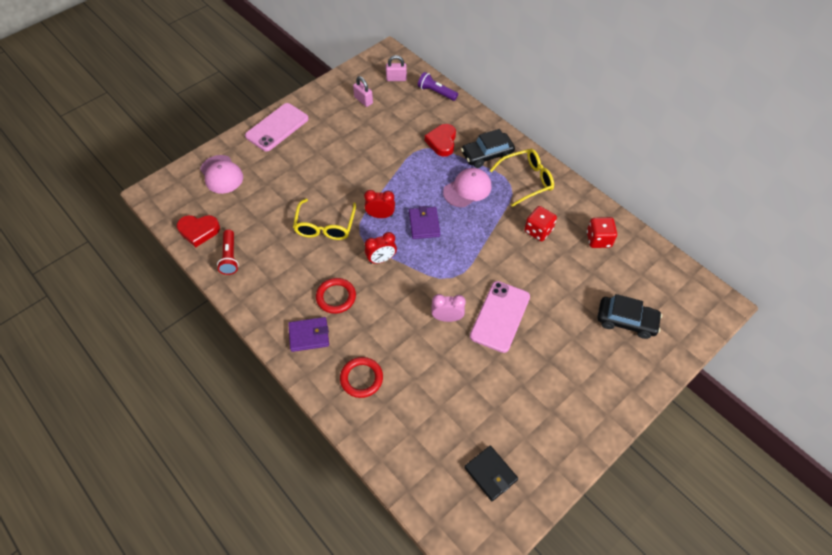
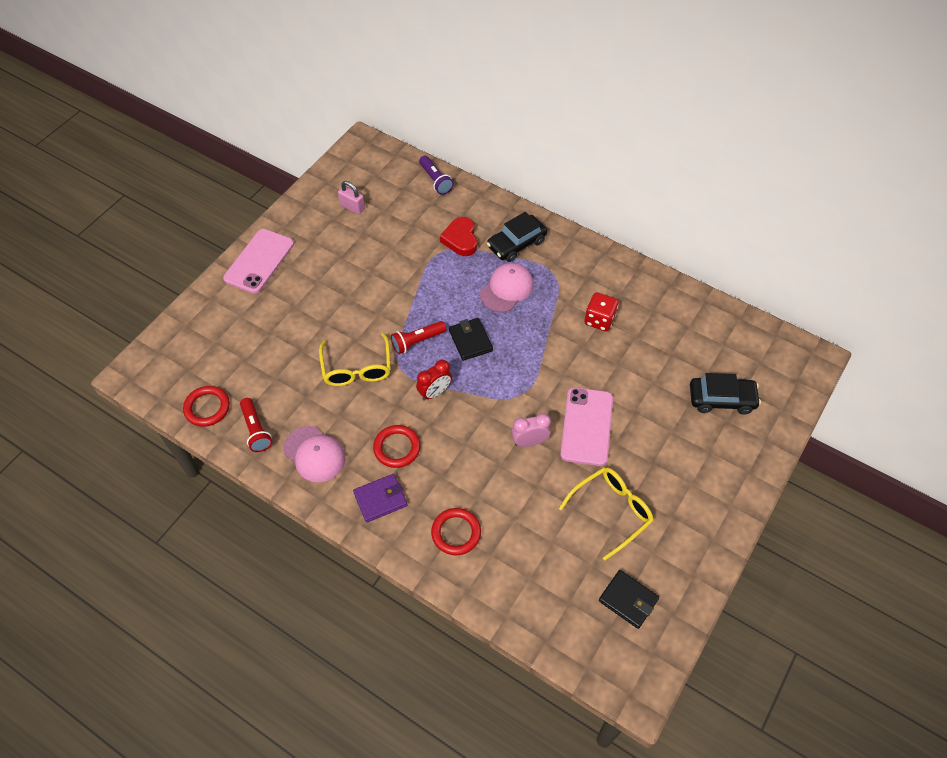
camera: 15 degrees left, 0 degrees up
(199, 231) = (207, 408): red heart -> red ring
(221, 174) = (211, 333): pink cap -> pink cap (314, 454)
(380, 215) = (417, 341): red clock -> red flashlight
(396, 78) = (383, 173): pink padlock -> none
(424, 224) = (470, 340): purple wallet -> black wallet
(436, 92) = (435, 180): purple flashlight -> purple flashlight turned 135 degrees counterclockwise
(527, 180) = (570, 264): yellow glasses -> yellow glasses (612, 511)
(598, 239) = (667, 315): red dice -> none

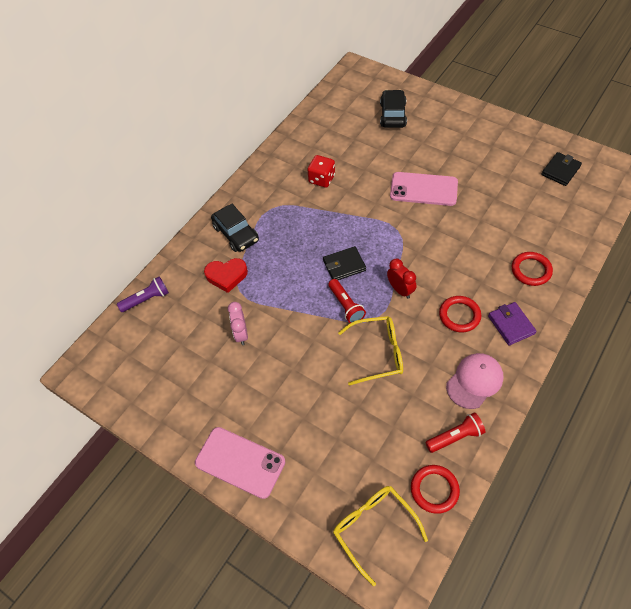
camera: 85 degrees left, 0 degrees up
(352, 207) = (172, 373): pink padlock -> none
(507, 289) = (287, 240): pink cap -> none
(529, 442) = (442, 224): pink clock -> pink clock (241, 334)
(612, 511) = (494, 177): yellow glasses -> yellow glasses (373, 528)

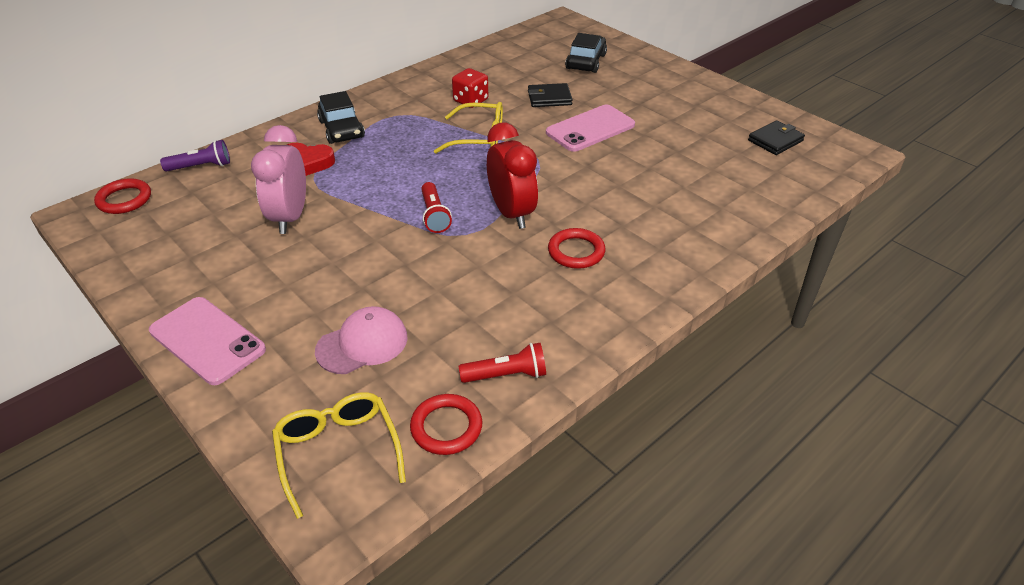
camera: 10 degrees right, 15 degrees down
(241, 334) = (290, 217): pink clock -> pink clock, size x1.69
(344, 265) = (454, 179): black wallet -> black wallet (549, 98)
(378, 353) = (449, 268): yellow glasses -> yellow glasses (479, 138)
(400, 290) = (511, 213): red clock -> red clock, size x1.69
(423, 189) = (590, 129): pink phone -> pink phone turned 60 degrees counterclockwise
(474, 381) = (563, 321): pink cap -> pink cap (362, 344)
(511, 325) = (641, 274): purple wallet -> none
(531, 270) = (694, 225): red ring -> red ring (124, 199)

